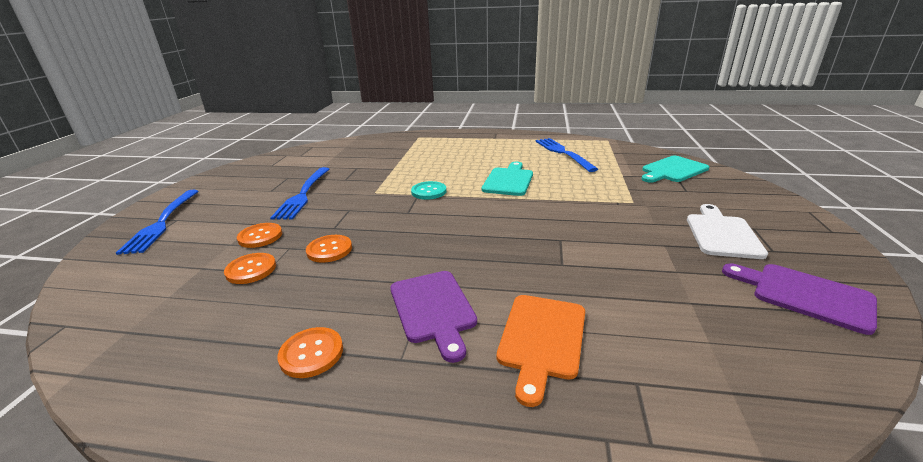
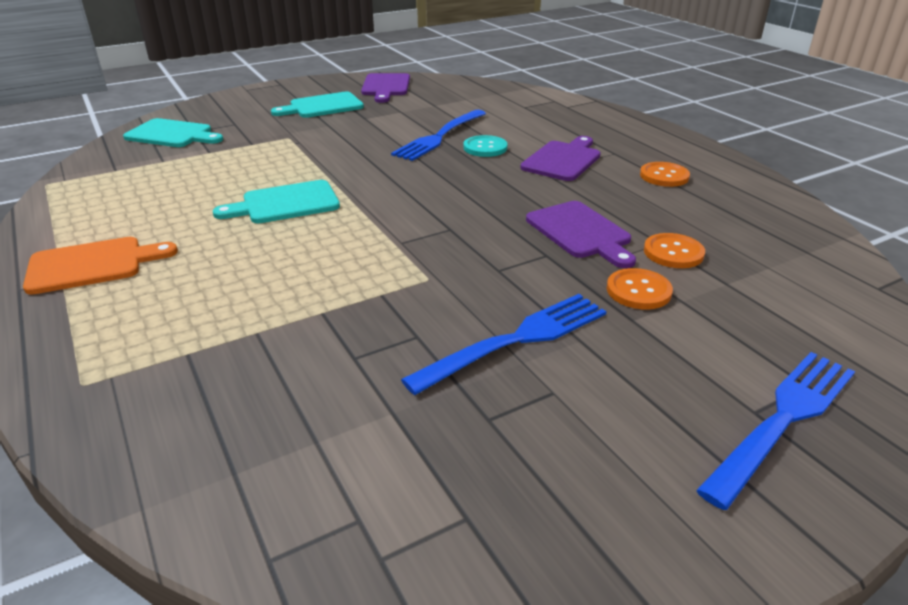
camera: 130 degrees left, 5 degrees up
(329, 250) = (580, 232): orange button -> purple cutting board
(429, 191) = (378, 240): turquoise button -> turquoise button (485, 148)
(541, 339) = (532, 128): orange cutting board -> orange cutting board (92, 265)
(563, 153) = (136, 198): blue fork -> blue fork (440, 136)
(722, 234) = (322, 106): white cutting board -> turquoise cutting board

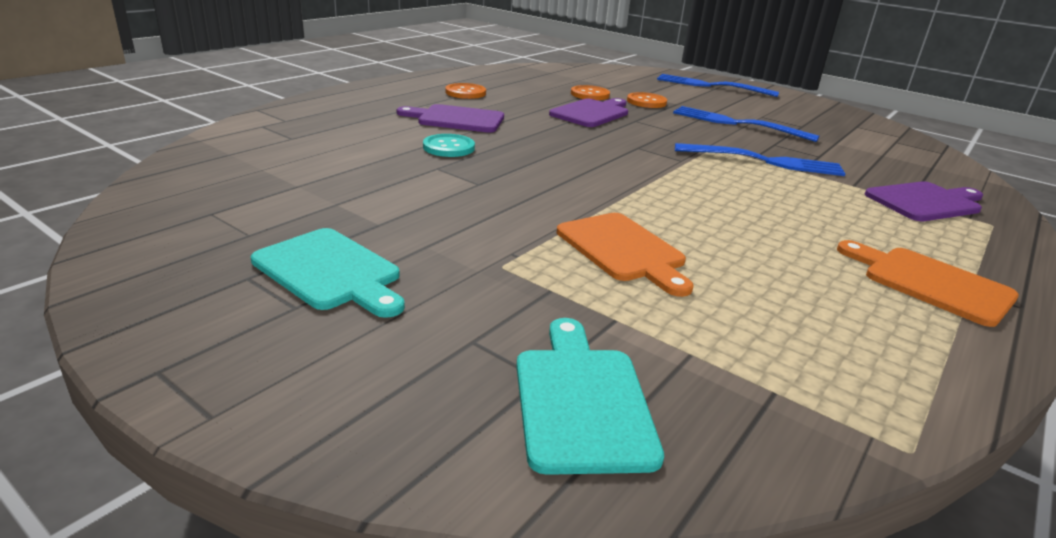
camera: 115 degrees left, 5 degrees down
(268, 170) = (623, 250): none -> orange cutting board
(285, 203) = (686, 218): turquoise cutting board -> none
(385, 86) = (190, 235): purple cutting board -> purple cutting board (926, 202)
(440, 136) = (428, 170): blue fork -> blue fork (764, 161)

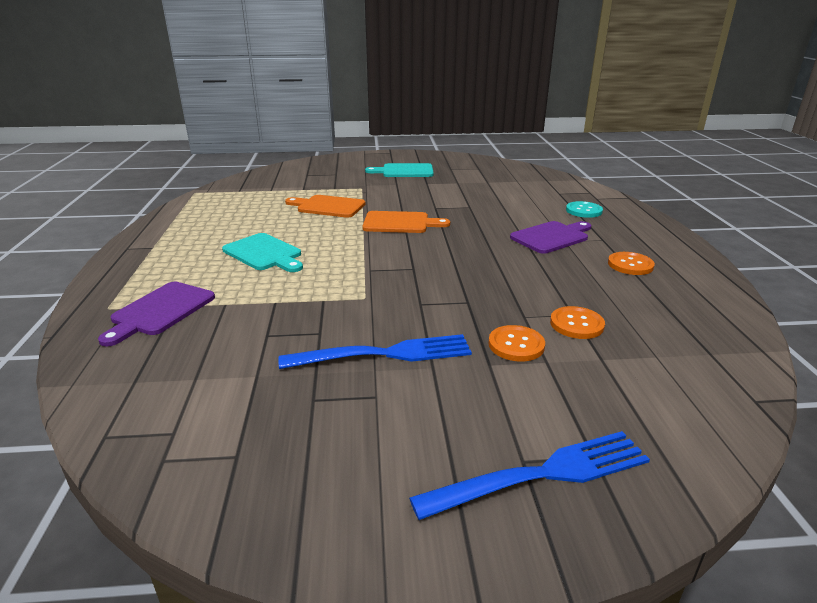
camera: 140 degrees right, 0 degrees up
(448, 147) = (496, 217): turquoise button -> turquoise button (584, 211)
(582, 401) = (291, 175): turquoise cutting board -> turquoise cutting board (264, 253)
(591, 113) = (511, 292): purple cutting board -> none
(764, 161) = (311, 299): blue fork -> none
(930, 283) = (175, 243): orange cutting board -> orange cutting board (400, 223)

